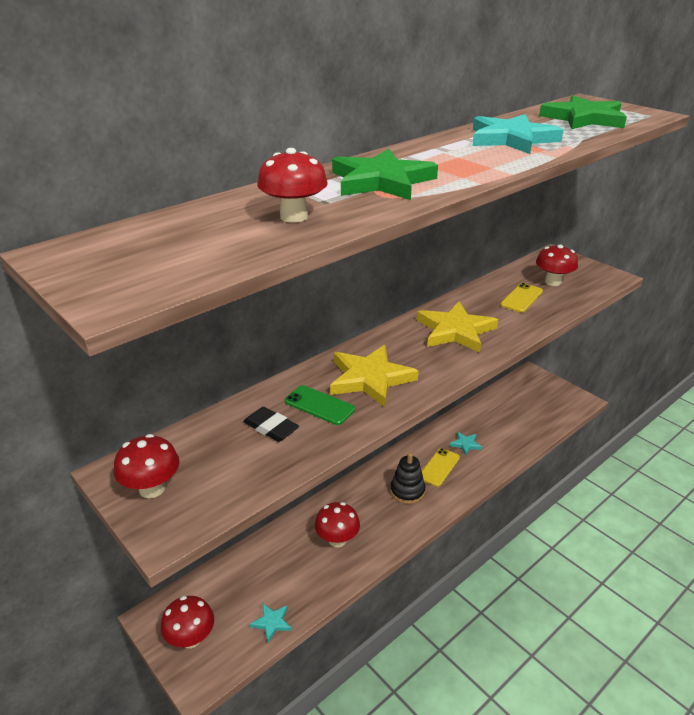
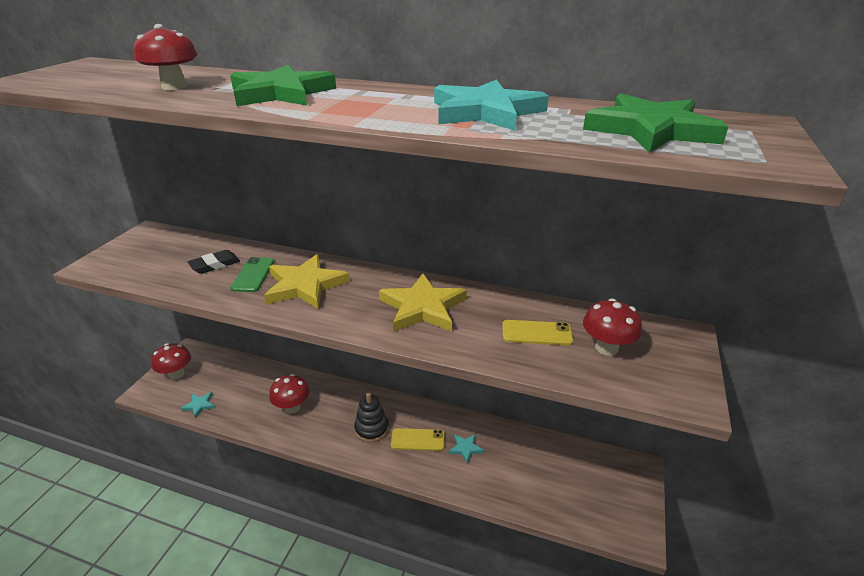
camera: 60 degrees right, 0 degrees up
(152, 488) = (134, 247): red mushroom -> none
(271, 428) = (215, 265): black eraser -> black eraser turned 45 degrees clockwise

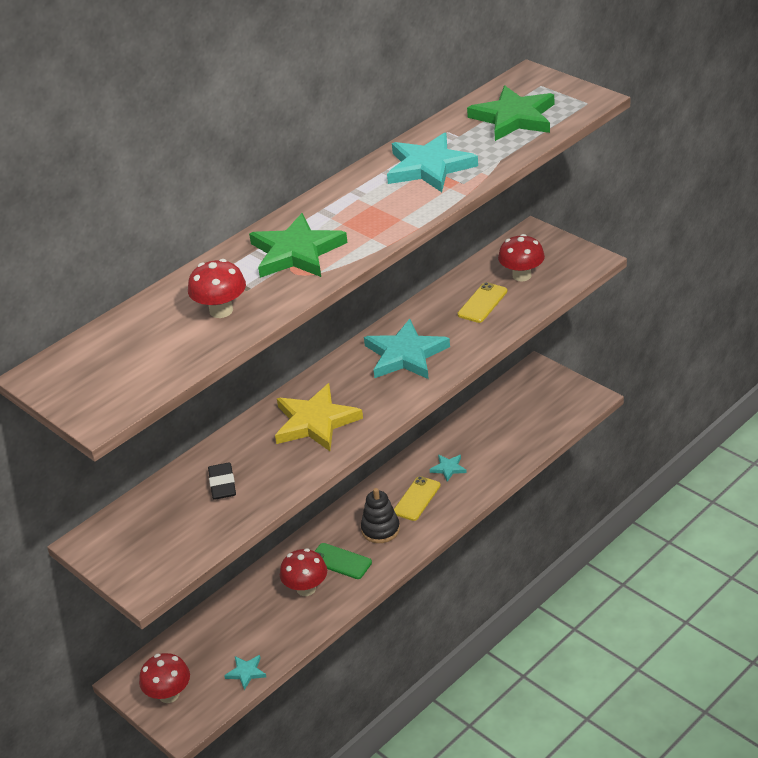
camera: 60 degrees left, 5 degrees up
(253, 275) = (266, 456): green phone -> green phone (340, 561)
(422, 307) = (405, 355): yellow star -> turquoise star

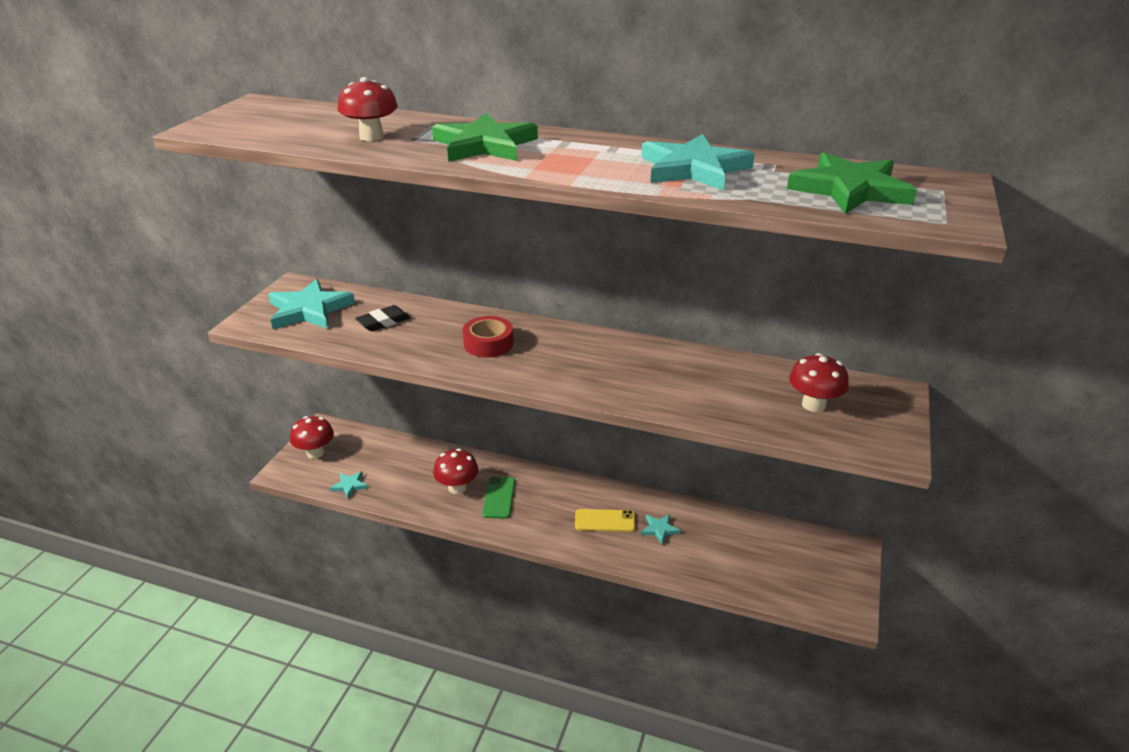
camera: 60 degrees right, 5 degrees down
(315, 422) = (488, 344): yellow star -> red tape
(380, 529) = (551, 510): black stacking toy -> none
(405, 355) = (619, 366): turquoise star -> turquoise star (309, 310)
(482, 303) = (741, 391): yellow phone -> none

